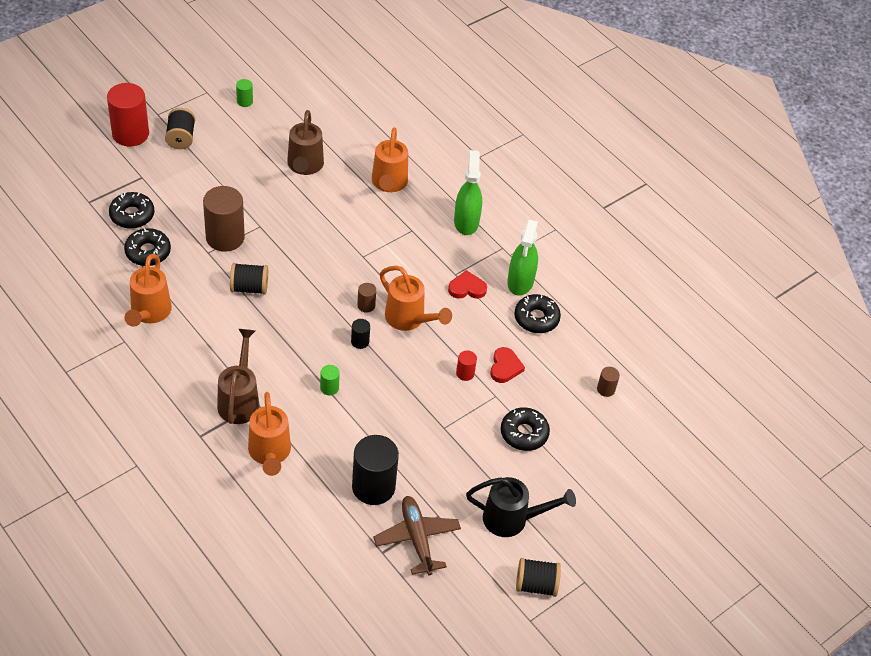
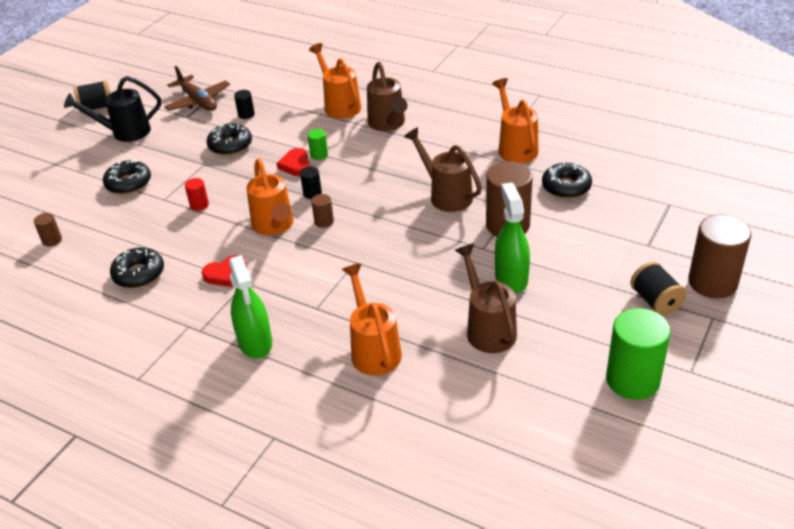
camera: 165 degrees right, 10 degrees down
(130, 134) = (712, 282): red cylinder -> brown cylinder
(132, 215) = (615, 209): black donut -> black donut (230, 145)
(244, 101) = (632, 380): green cylinder -> green cylinder, size x2.20
(249, 288) = (446, 195): black spool -> brown watering can
(373, 487) = (246, 114): black cylinder -> black cylinder, size x0.45
(409, 319) = (274, 226): orange watering can -> orange watering can turned 135 degrees counterclockwise
(505, 367) = (161, 222): red heart -> red heart (296, 165)
(520, 282) = (167, 302): green spray bottle -> green spray bottle (511, 278)

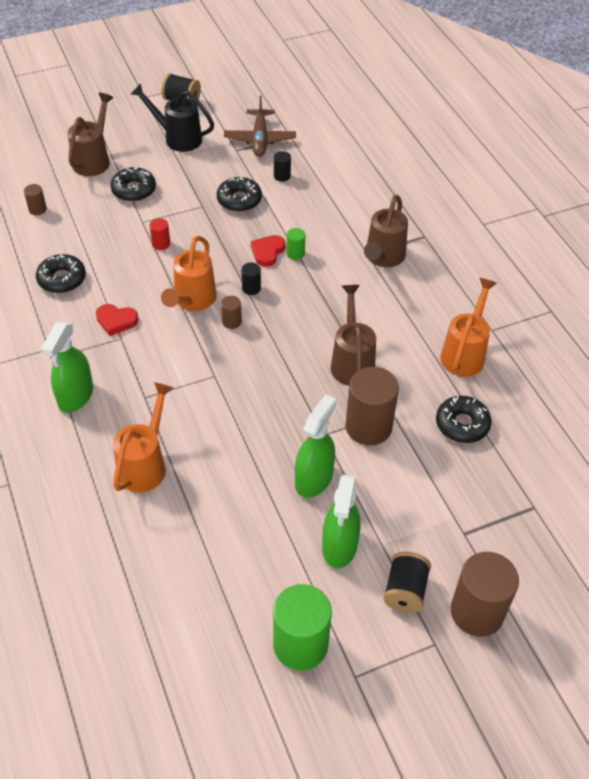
camera: 35 degrees right, 10 degrees up
(339, 105) = (364, 213): orange watering can -> none
(488, 328) = (244, 510): brown watering can -> brown watering can (94, 160)
(580, 305) = (339, 546): none -> green spray bottle

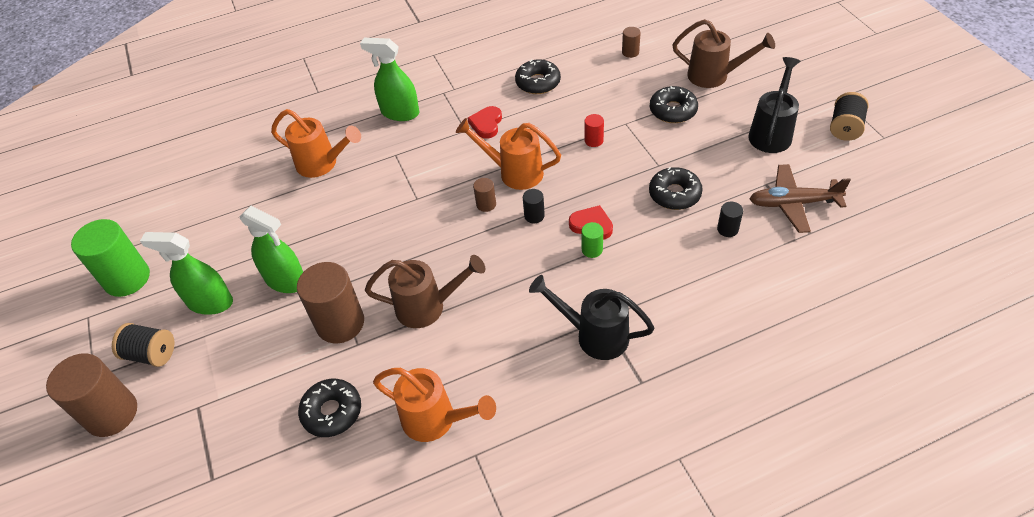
camera: 95 degrees right, 0 degrees up
(383, 258) = (594, 335): brown watering can -> black watering can

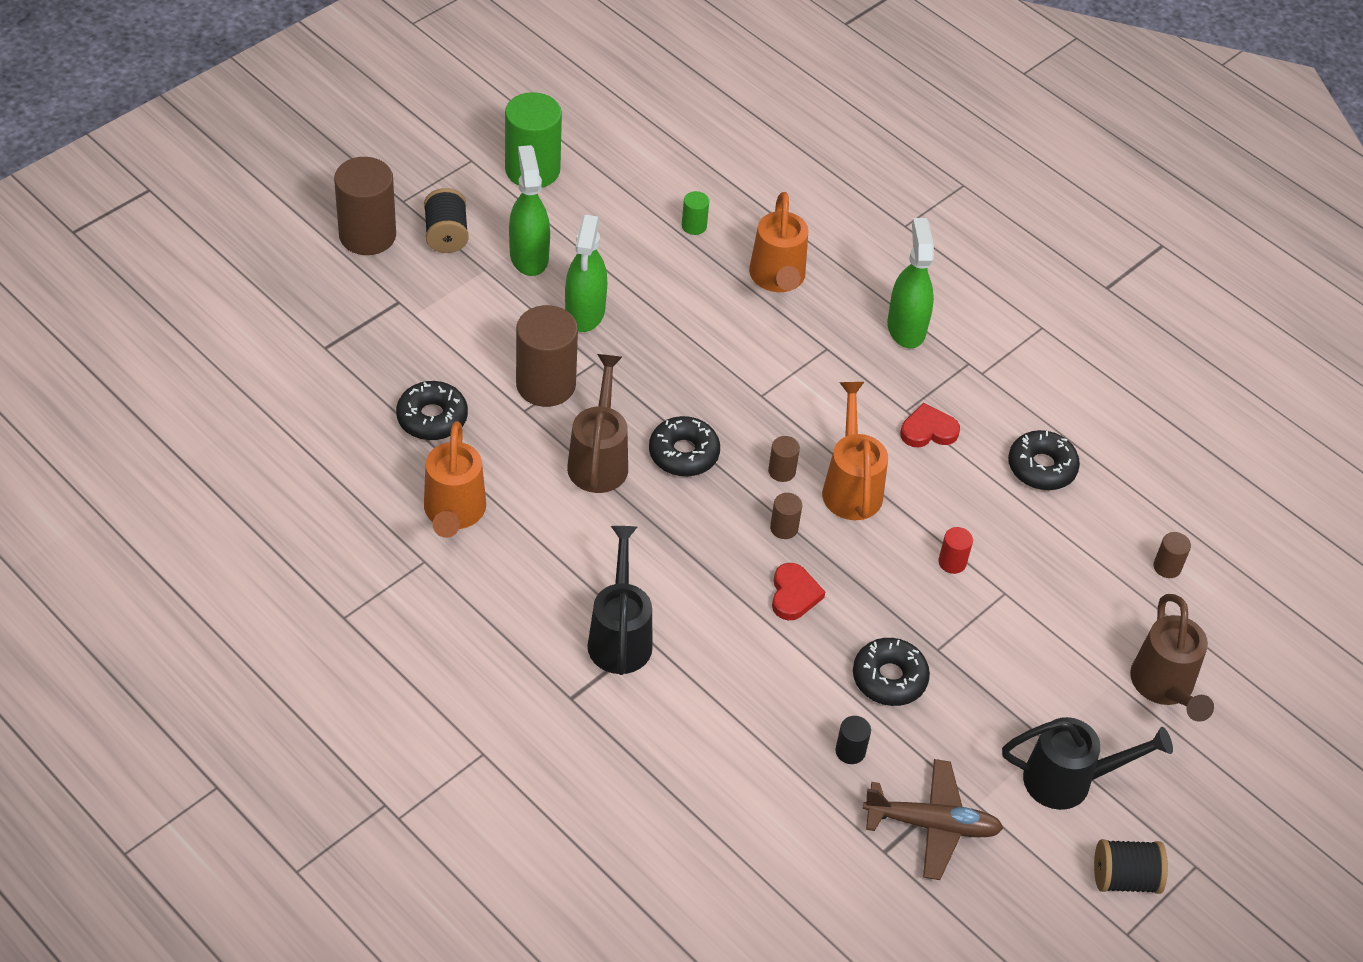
camera: 60 degrees right, 0 degrees up
(428, 307) = (599, 459): brown watering can -> brown watering can turned 150 degrees counterclockwise
(534, 216) = (784, 528): black cylinder -> brown cylinder
(592, 249) = (752, 604): green cylinder -> green cylinder (694, 226)
(673, 110) = (1059, 646): black donut -> black donut (683, 453)
(793, 203) = (932, 825): brown plane -> brown plane turned 120 degrees clockwise

